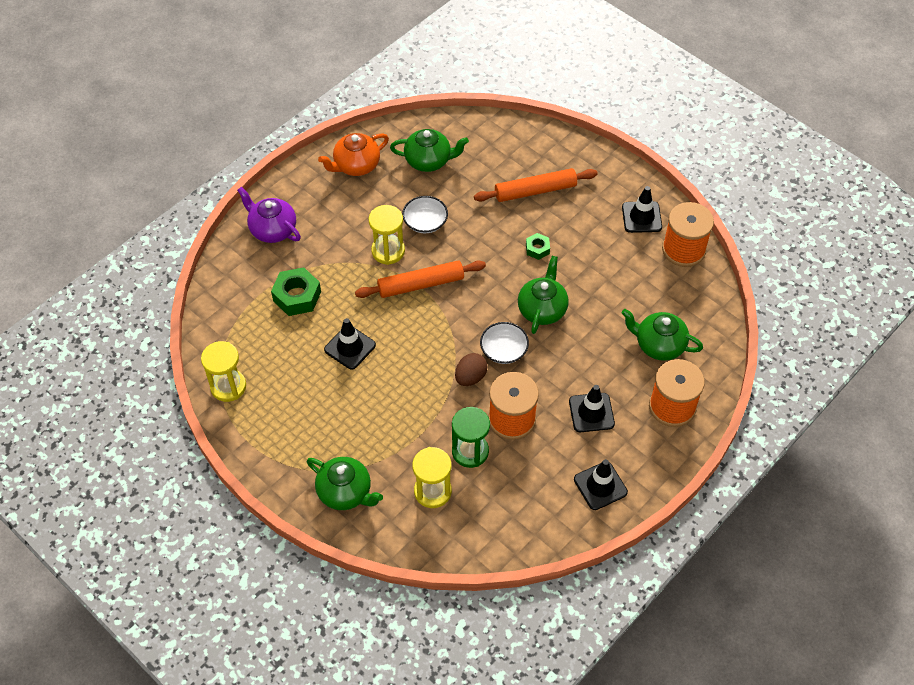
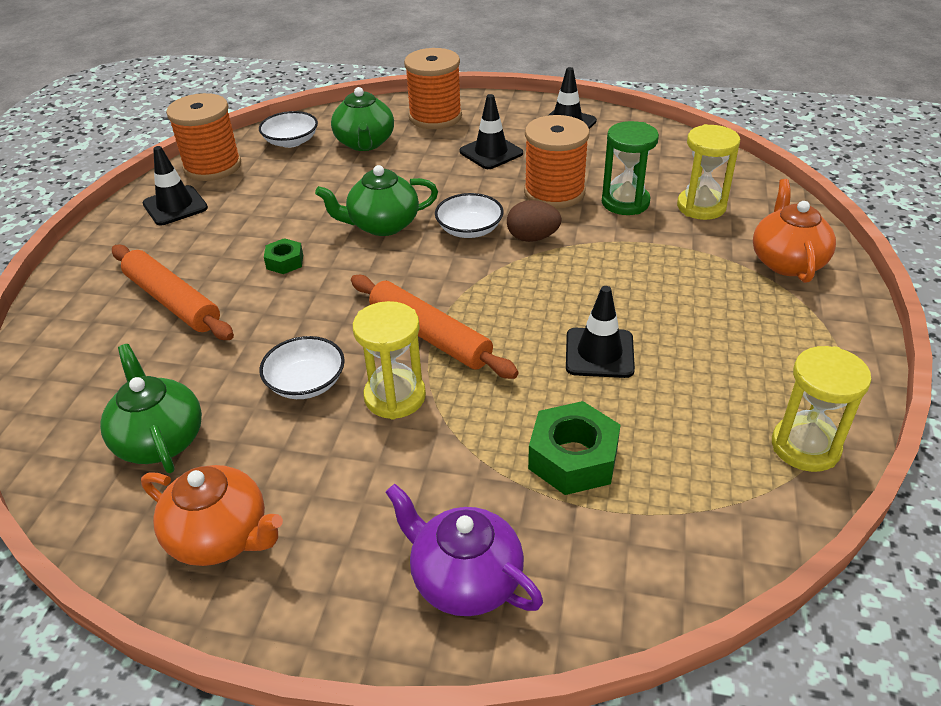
camera: 120 degrees left, 15 degrees down
(272, 229) = (465, 579): purple teapot -> purple teapot turned 120 degrees clockwise
(345, 492) = (787, 261): green teapot -> orange teapot
(691, 303) = (291, 141): none -> white bowl

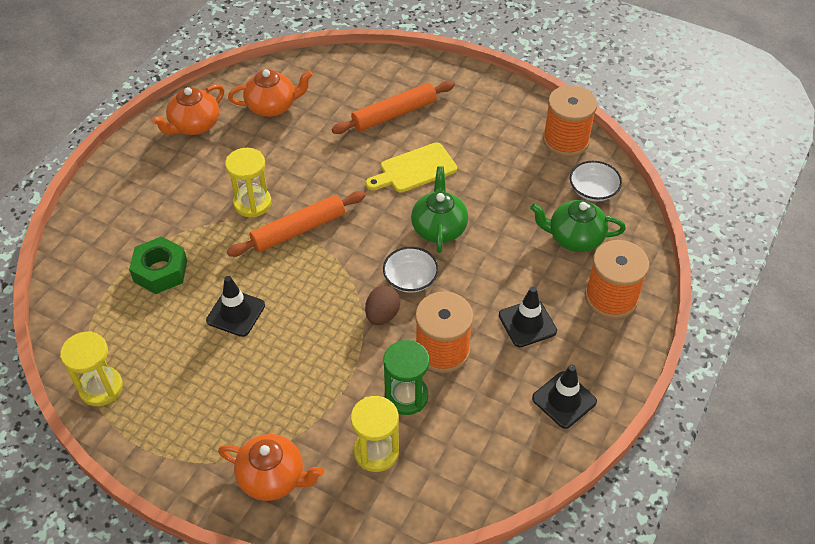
camera: 105 degrees right, 10 degrees up
(160, 440) = (272, 106): green teapot -> orange teapot
(175, 206) = (512, 118): black traffic cone -> none
(285, 262) = (414, 169): green nut -> yellow cutting board
(306, 383) = (285, 166): white bowl -> none
(465, 579) = (115, 207): purple teapot -> none

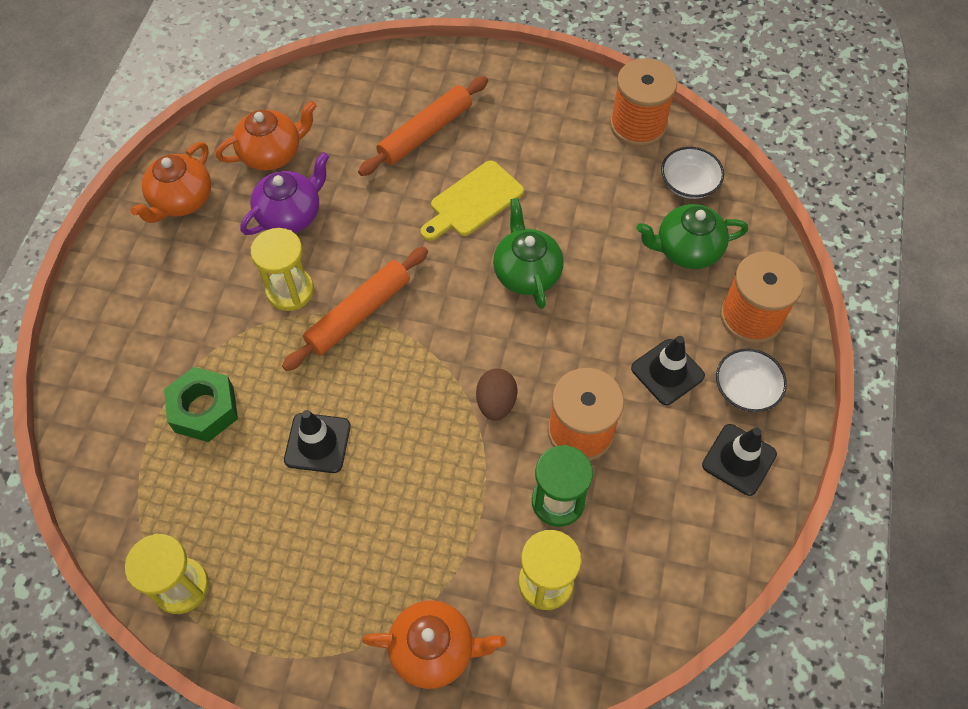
camera: 15 degrees left, 10 degrees up
(271, 151) = (290, 215): none -> purple teapot
(410, 279) = (514, 347): white bowl -> white bowl (746, 389)

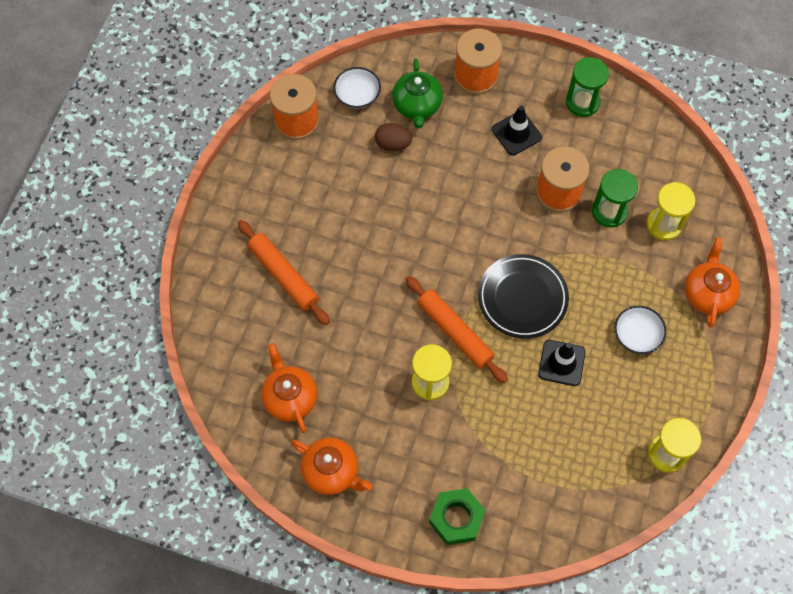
camera: 85 degrees left, 5 degrees up
(204, 409) = (531, 444): green nut -> green nut (456, 518)
(290, 215) = (356, 382): purple teapot -> none
(411, 390) = (522, 298): none -> black plate
(473, 201) = (358, 244): yellow cutting board -> none
(496, 403) = (535, 243): brown egg -> brown egg (393, 144)
(526, 272) = (427, 213): green teapot -> none
(739, 459) = (582, 102): black traffic cone -> green hourglass
(746, 389) = (531, 89): white bowl -> white bowl (637, 335)

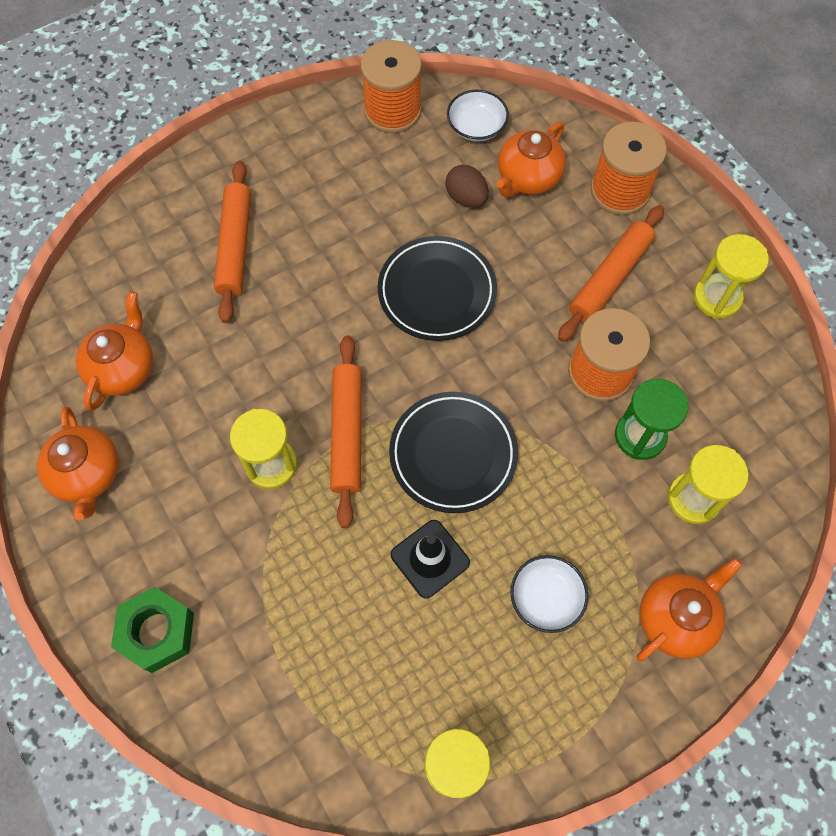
camera: 40 degrees right, 0 degrees up
(417, 106) = (527, 178): green teapot -> orange teapot
(428, 213) = (437, 292): none -> black plate
(516, 133) = (610, 278): black traffic cone -> orange rolling pin
(582, 102) = (717, 298): green hourglass -> yellow hourglass

